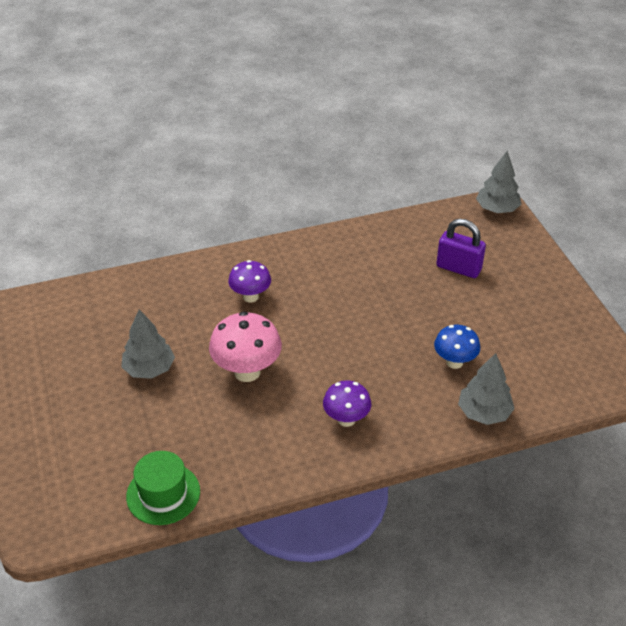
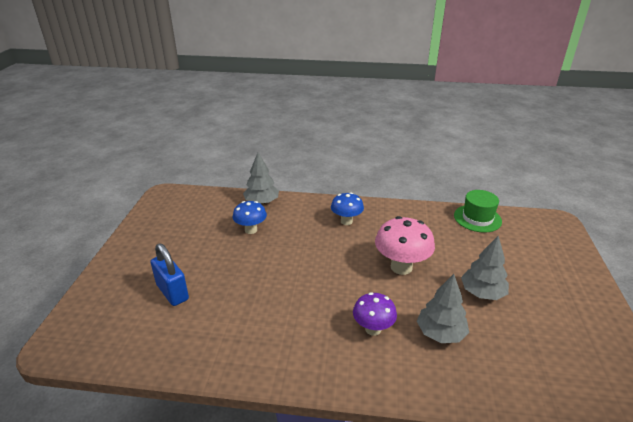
camera: 155 degrees left, 10 degrees down
(346, 419) = (346, 221): purple mushroom -> blue mushroom
(458, 268) = (172, 292): purple padlock -> blue padlock
(497, 209) = (63, 341): grey tree -> grey tree (440, 333)

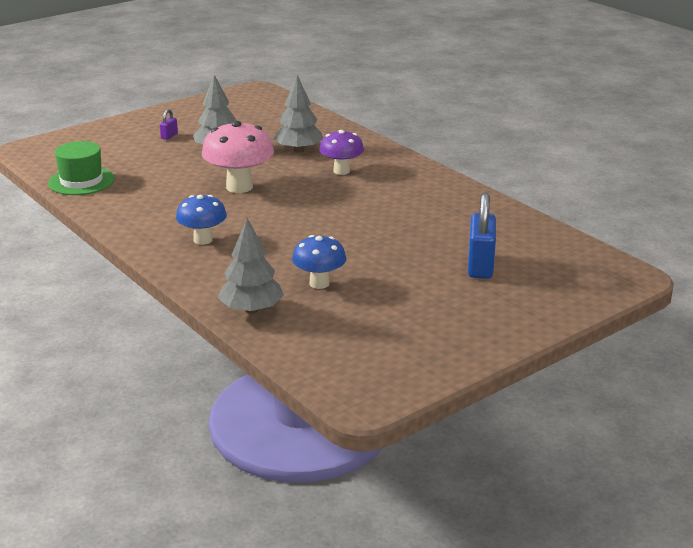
camera: 135 degrees left, 5 degrees down
(535, 284) = (169, 136): none -> purple padlock

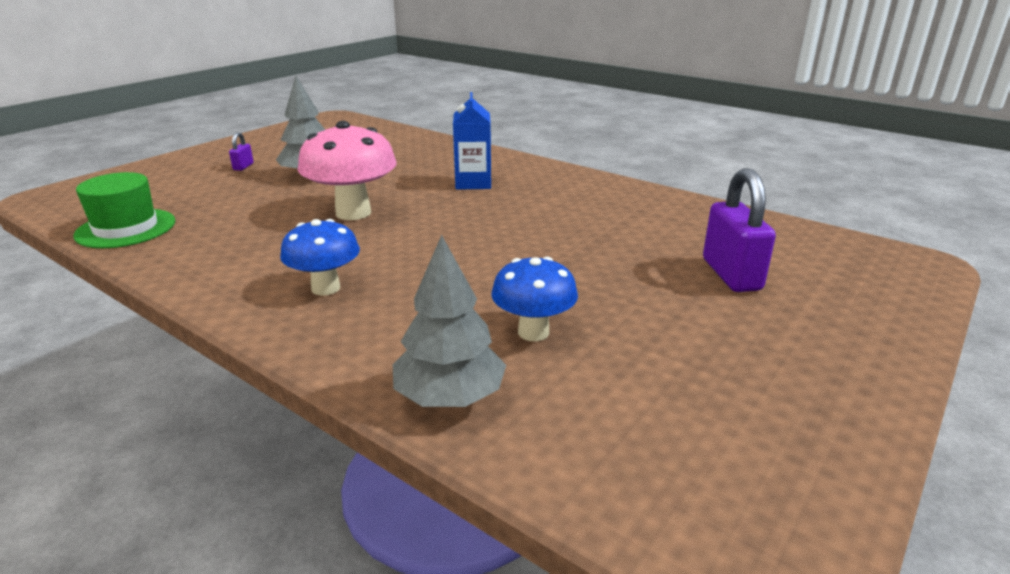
camera: 15 degrees left, 0 degrees up
(298, 150) = (409, 167): grey tree -> none
(341, 171) = (473, 183): purple mushroom -> blue carton
(480, 266) = (731, 274): blue padlock -> purple padlock

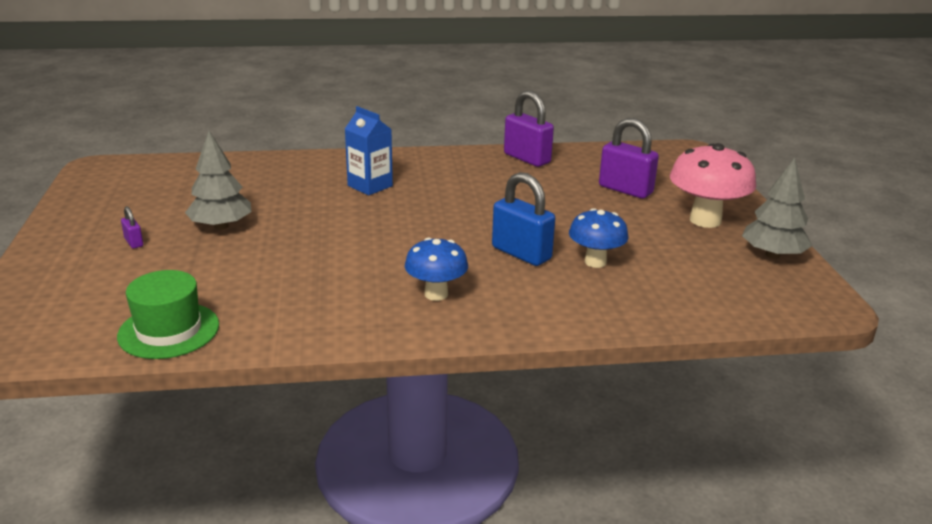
camera: 45 degrees left, 0 degrees up
(353, 213) = (334, 241): pink mushroom -> pink mushroom (705, 220)
(450, 397) = (620, 310): grey tree -> grey tree (772, 255)
(476, 288) = (521, 253): none -> blue padlock
(671, 207) = (527, 158): none -> purple padlock

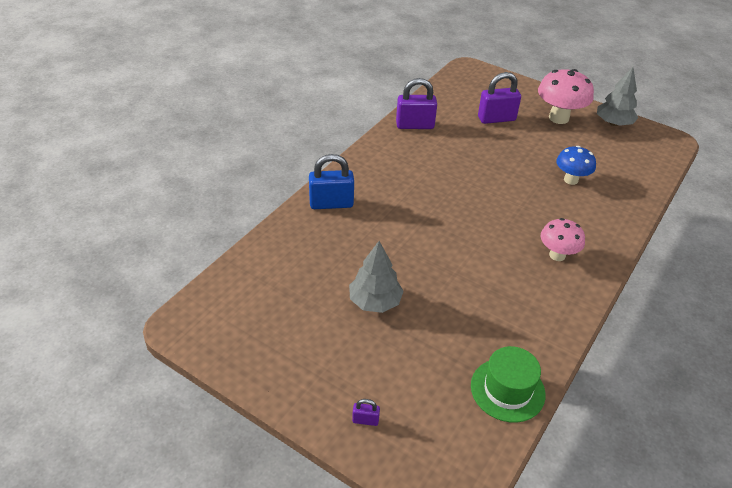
camera: 50 degrees left, 15 degrees up
(134, 242) = (356, 357): purple padlock -> purple padlock (365, 420)
(370, 186) = (383, 206): blue carton -> none
(436, 294) = (557, 255): blue mushroom -> pink mushroom
(521, 253) = (537, 198): blue padlock -> blue padlock (331, 203)

